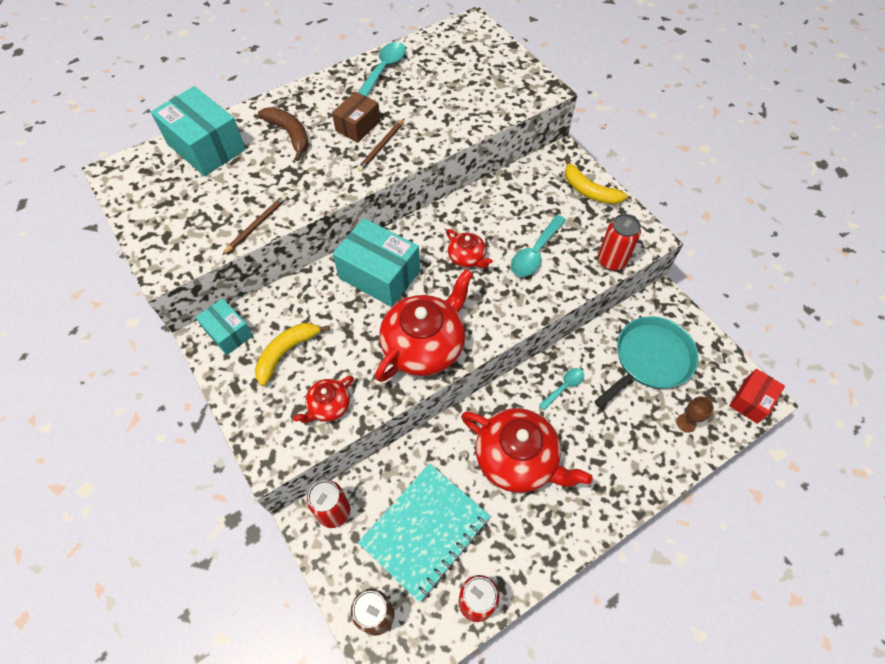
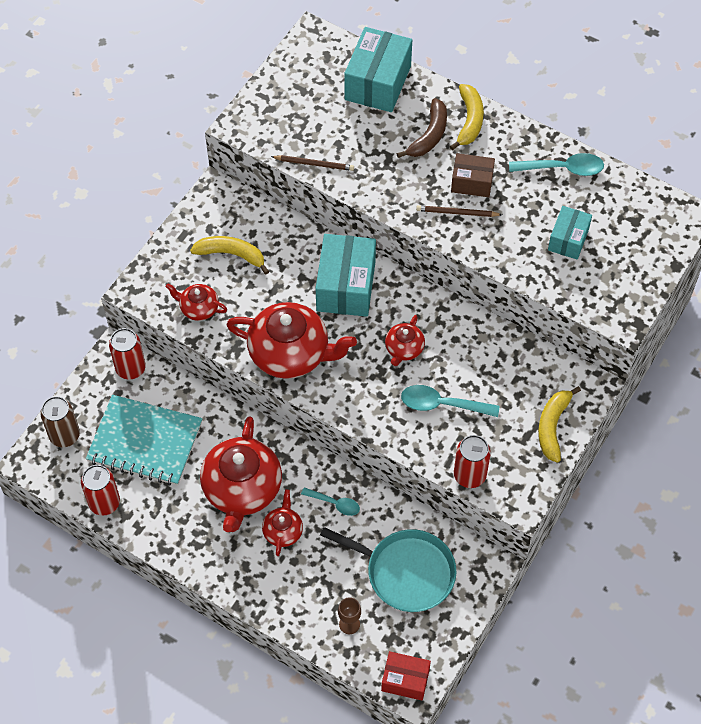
camera: 65 degrees right, 0 degrees up
(228, 333) = (228, 204): turquoise box -> turquoise box (568, 239)
(295, 104) = (469, 120): none -> yellow banana
(575, 440) = (283, 531): none -> red teapot

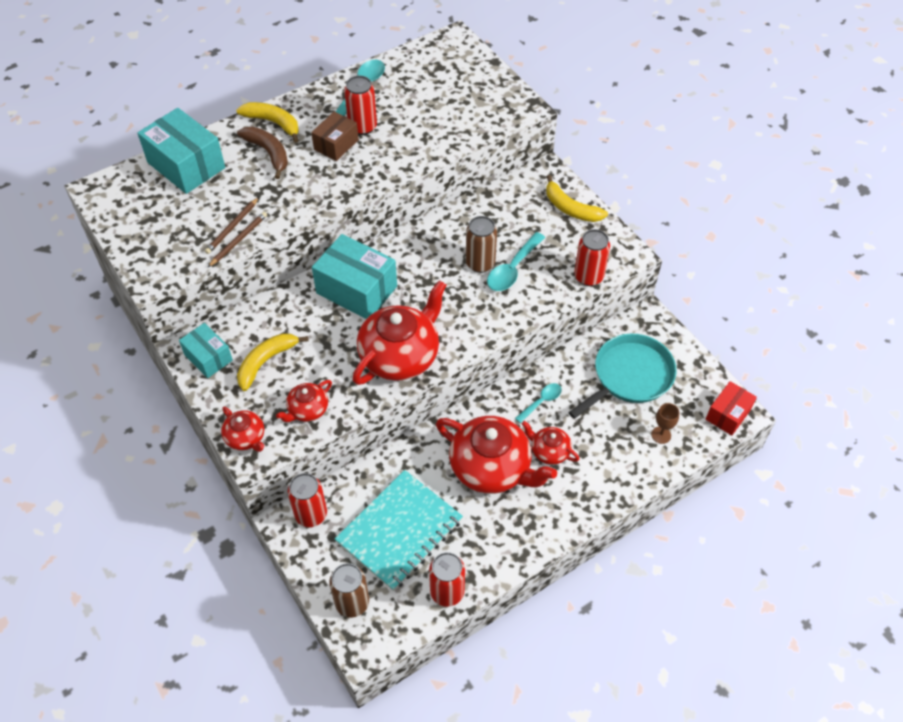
camera: 65 degrees left, 5 degrees down
(404, 349) = (444, 274): red teapot -> red teapot (246, 437)
(433, 374) = (480, 263): none -> brown can
(457, 213) = (359, 165): brown pencil -> brown pencil (232, 227)
(508, 193) = (362, 127): none -> red can
(568, 239) = (431, 110): turquoise box -> turquoise box (208, 357)

